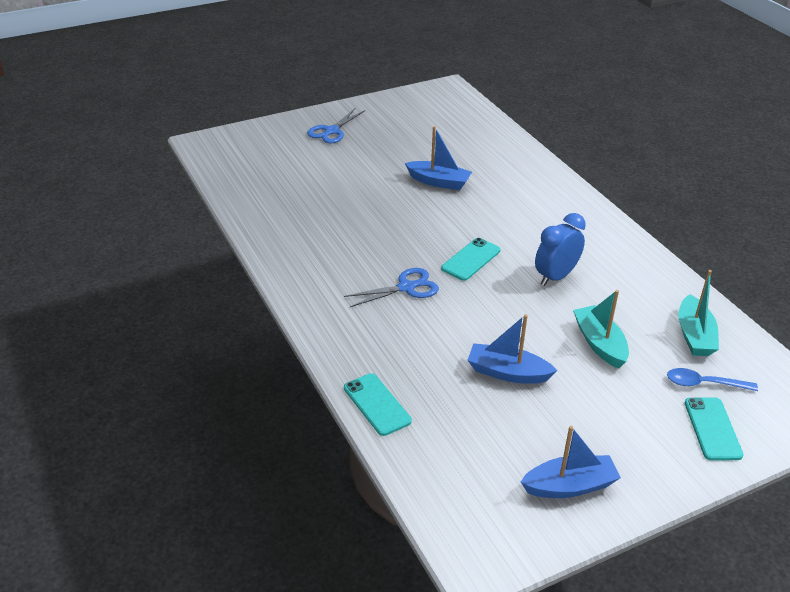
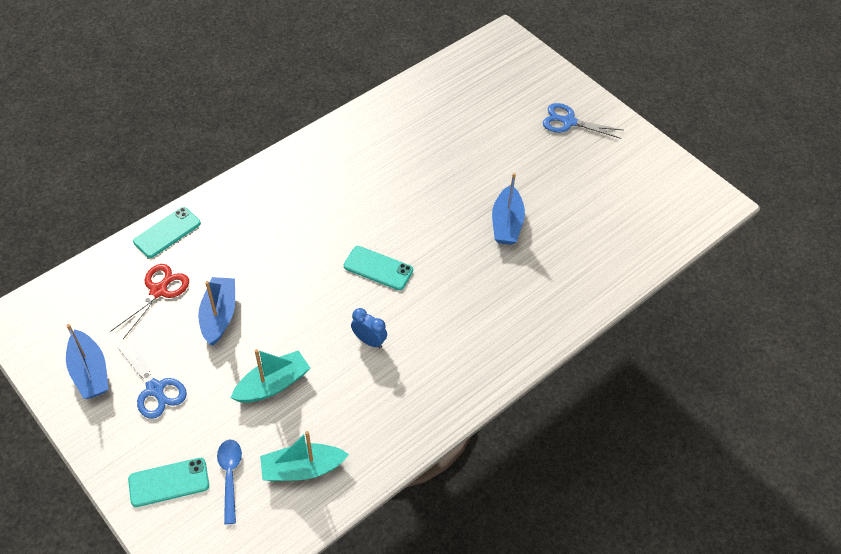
camera: 75 degrees right, 15 degrees up
(407, 287) = (322, 227): blue scissors -> blue scissors (155, 390)
(462, 418) = (159, 290): none -> red scissors
(555, 277) = (369, 341): blue clock -> blue clock, size x0.64

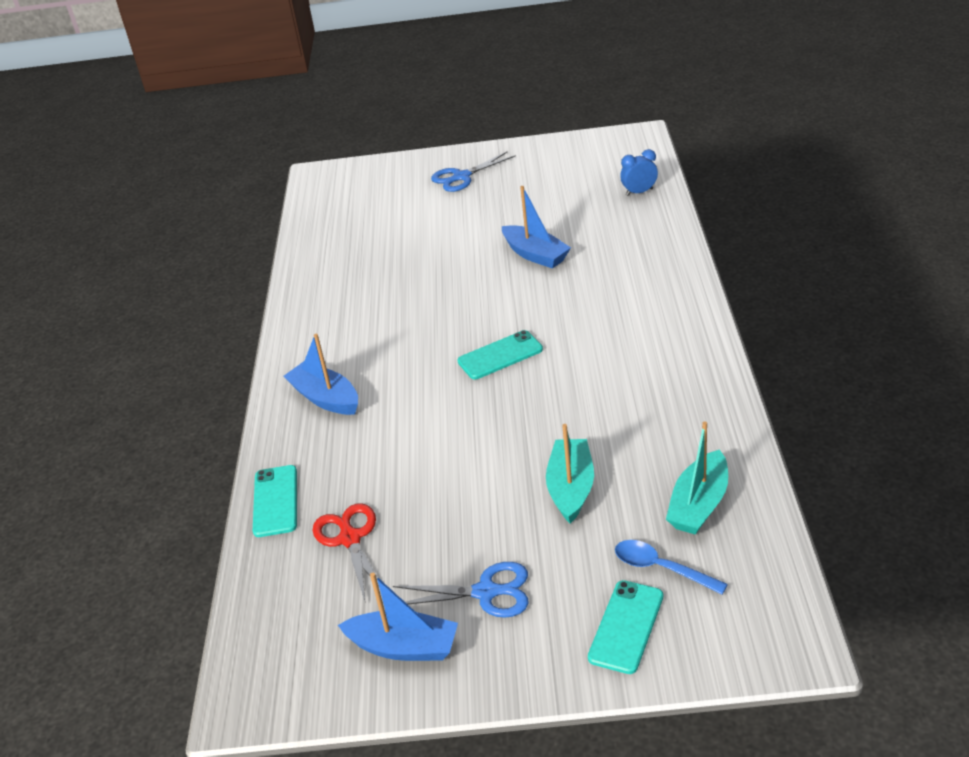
camera: 45 degrees left, 15 degrees down
(219, 315) = (438, 498): blue boat -> blue boat (325, 398)
(369, 341) = (583, 395): blue clock -> blue clock (639, 192)

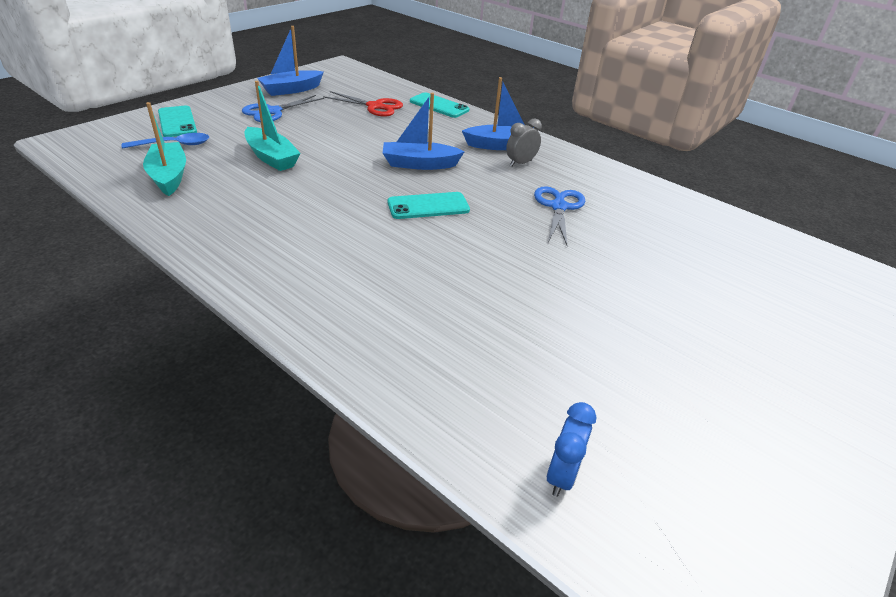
camera: 125 degrees right, 0 degrees up
(349, 367) = (520, 163): none -> grey clock
(461, 177) = (797, 369): blue scissors -> blue scissors (558, 206)
(500, 355) = (428, 206): turquoise phone -> turquoise phone turned 60 degrees clockwise
(535, 255) = (539, 303): blue boat -> blue boat (419, 164)

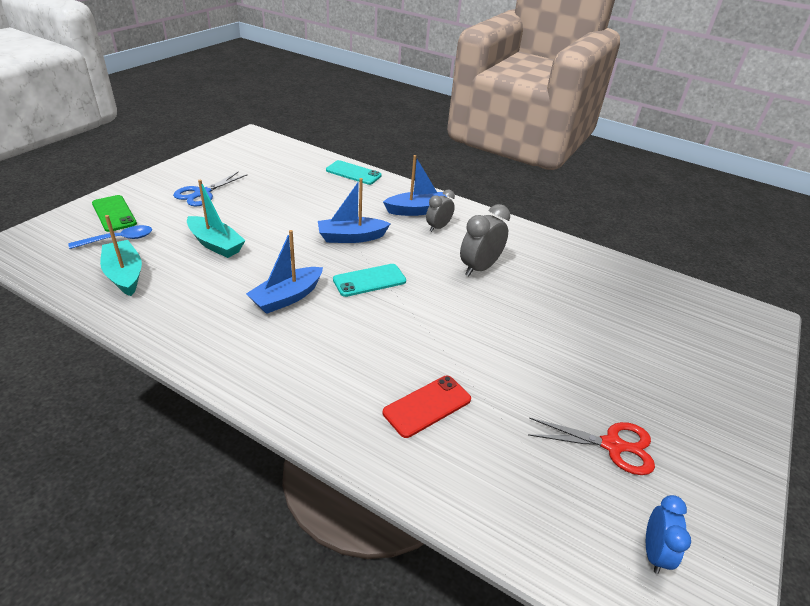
camera: 10 degrees left, 0 degrees up
(177, 122) = (114, 213): turquoise phone -> green phone
(291, 90) = (213, 167): blue boat -> blue boat (287, 297)
(375, 107) = (296, 179): red scissors -> red scissors (613, 446)
(460, 336) = (427, 406): none -> red phone
(558, 206) = (479, 268): blue scissors -> grey clock
(562, 475) = (535, 520): blue clock -> blue clock (654, 552)

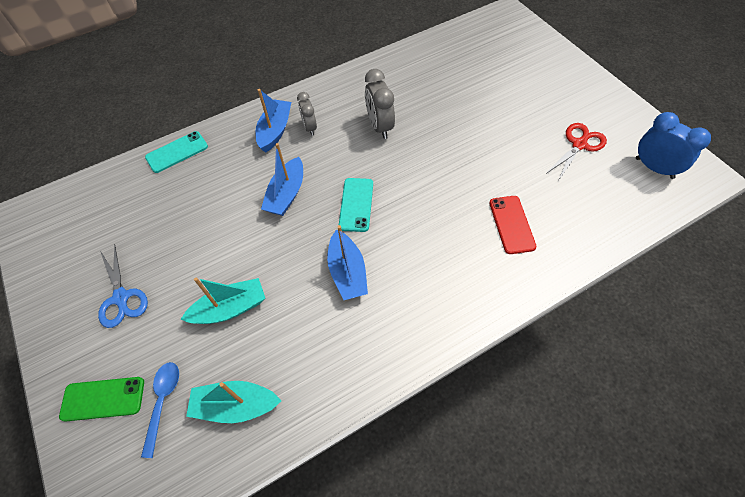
camera: 55 degrees left, 20 degrees up
(654, 552) = (654, 168): blue clock -> blue clock, size x1.55

